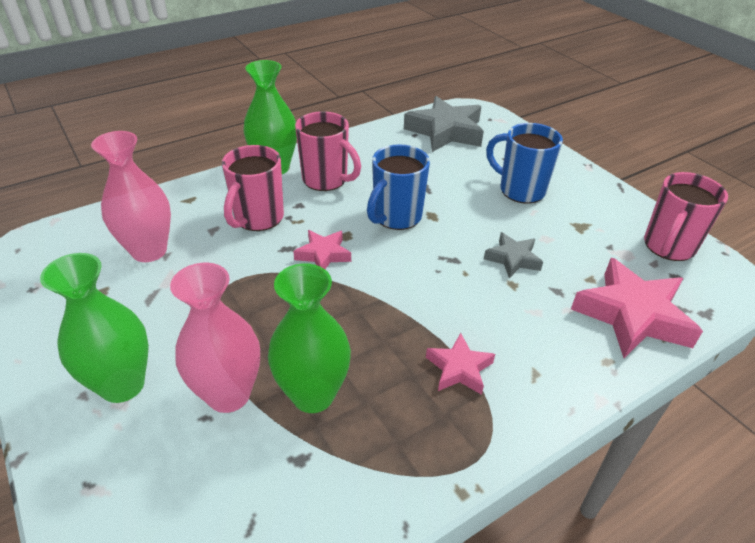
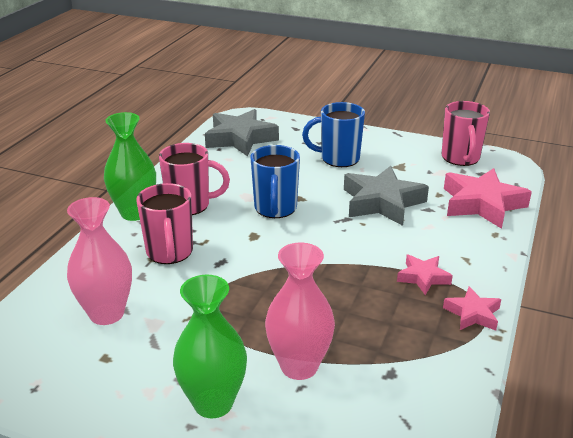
camera: 35 degrees left, 10 degrees down
(313, 395) = (354, 337): green vase -> none
(323, 254) = (253, 254): pink star -> pink star (472, 314)
(513, 259) = (382, 202): grey star -> grey star, size x1.87

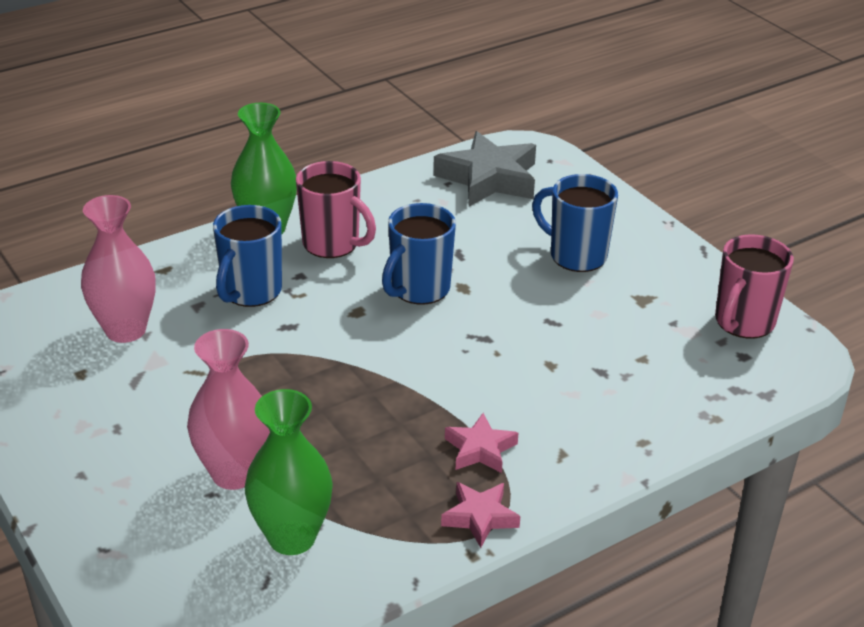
camera: 35 degrees right, 5 degrees up
(169, 253) = (250, 292): pink mug -> blue mug
(213, 403) = (121, 465): green vase -> green vase (292, 537)
(382, 202) = (555, 337): grey star -> none
(482, 204) = (681, 397): pink star -> none

